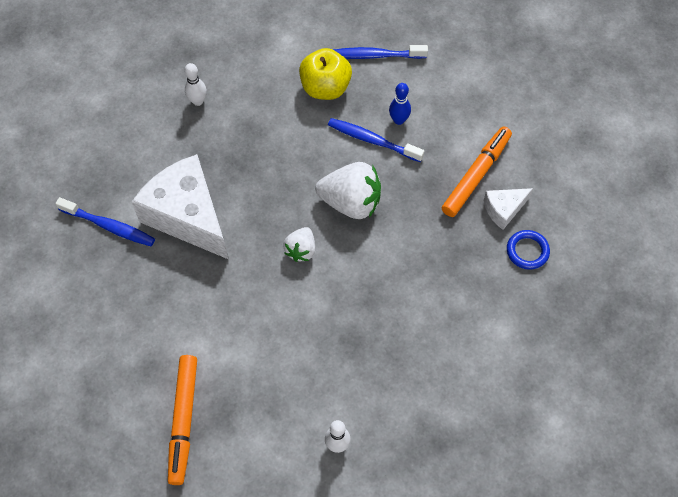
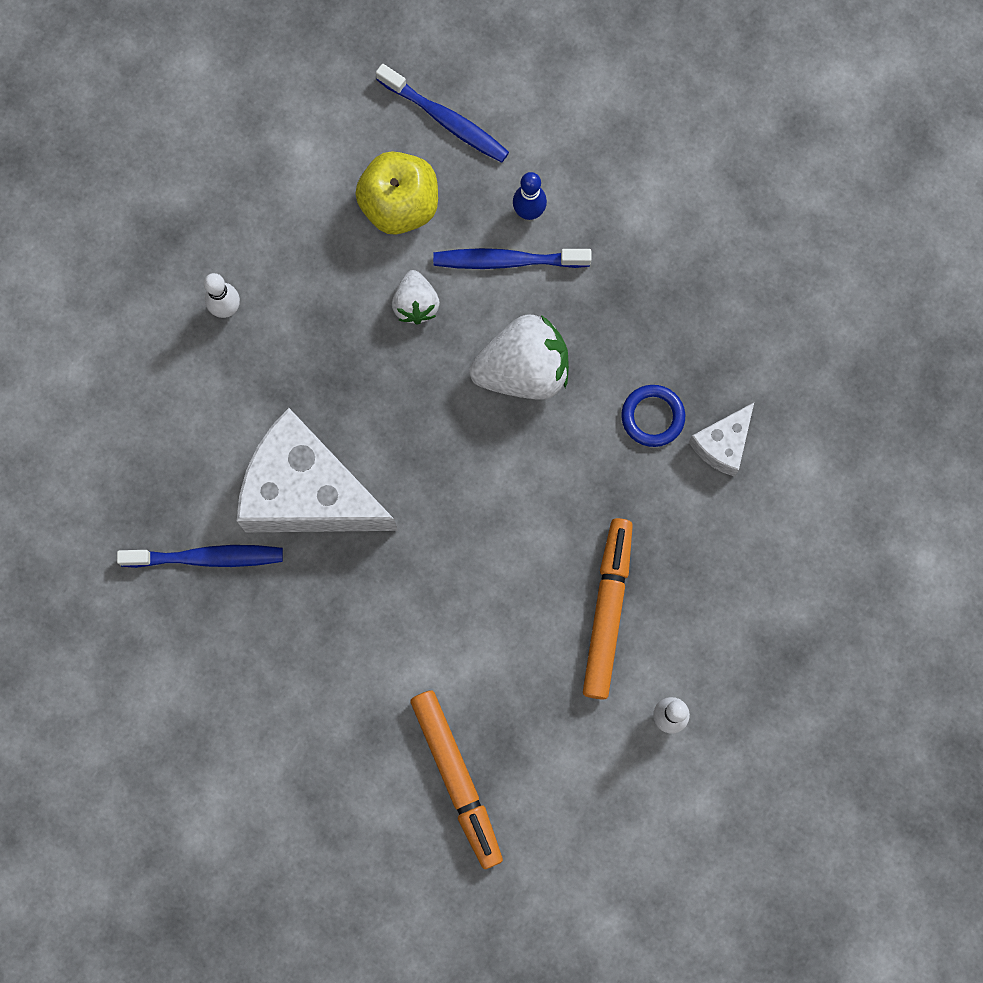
camera: 25 degrees left, 15 degrees up
(301, 250) = (490, 472): white strawberry -> white strawberry (416, 304)
(375, 55) = (446, 120): blue toothbrush -> blue toothbrush turned 120 degrees counterclockwise
(476, 175) = (675, 252): orange marker -> orange marker (608, 610)
(504, 210) = (734, 288): white cheese -> white cheese (723, 444)
(527, 251) = (792, 336): blue ring -> blue ring (652, 417)

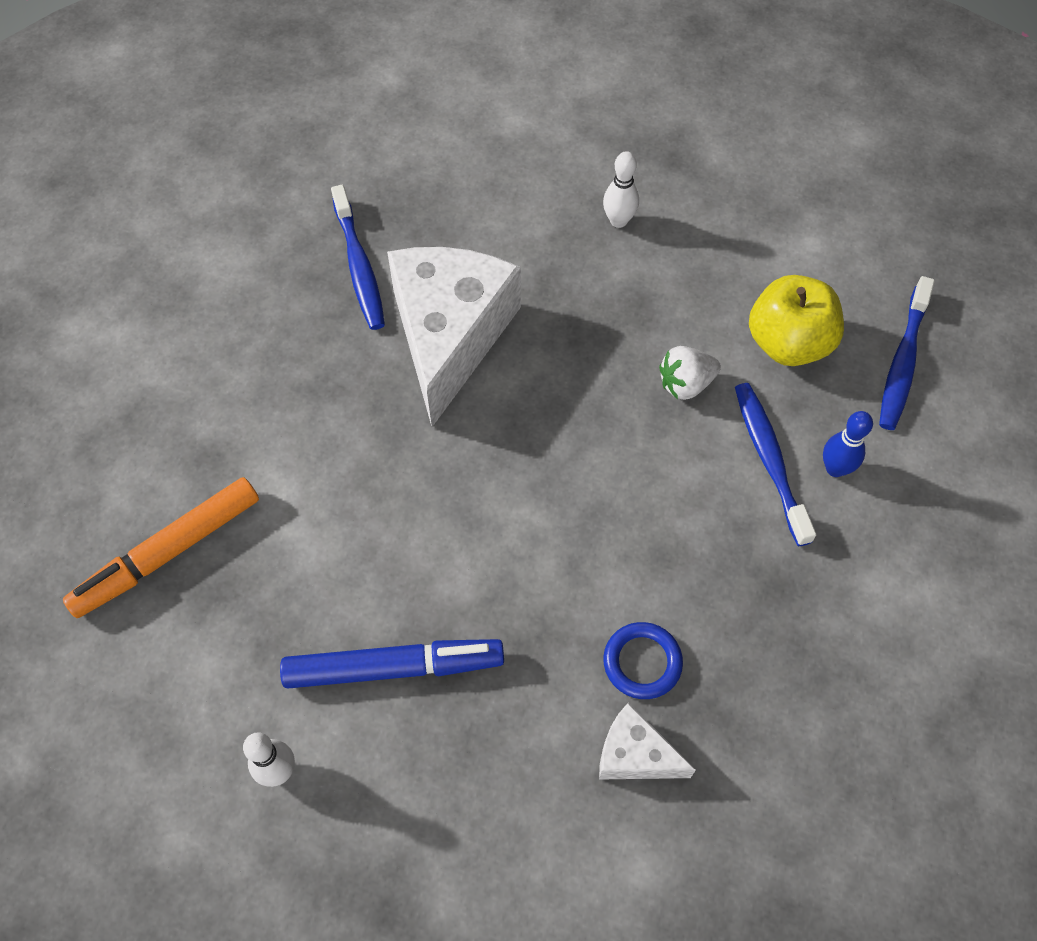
camera: 75 degrees right, 15 degrees down
(523, 370) = (649, 507): white strawberry -> none
(608, 610) = (394, 668): orange marker -> blue marker

